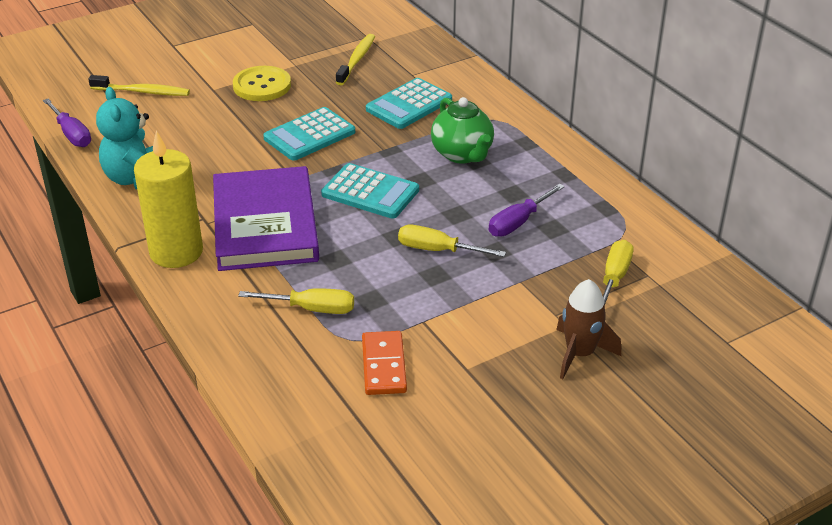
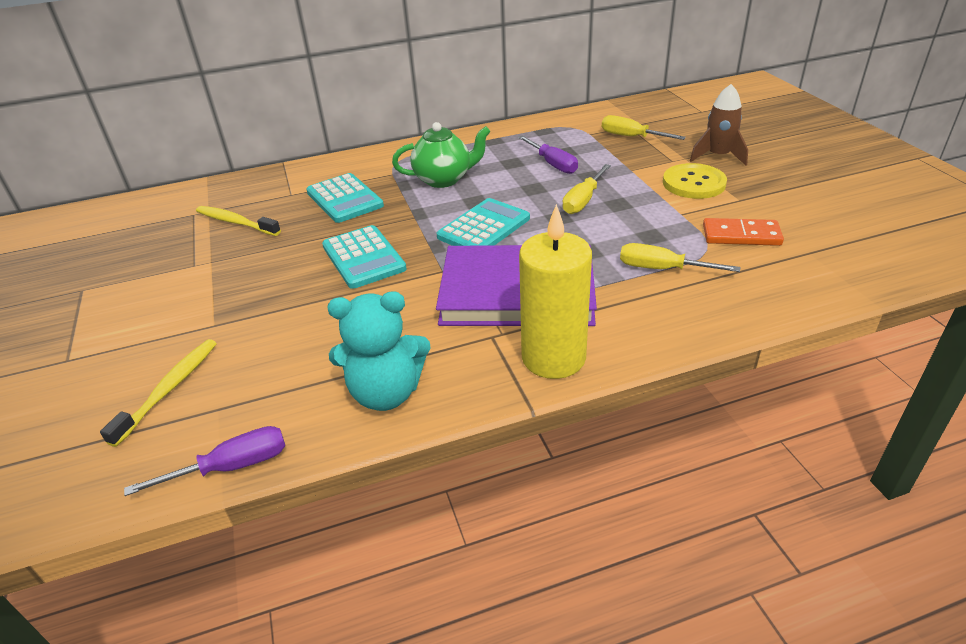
camera: 75 degrees left, 0 degrees up
(262, 85) = (237, 286): yellow button -> yellow button (694, 183)
(311, 309) = (662, 269): yellow screwdriver -> yellow screwdriver turned 90 degrees counterclockwise

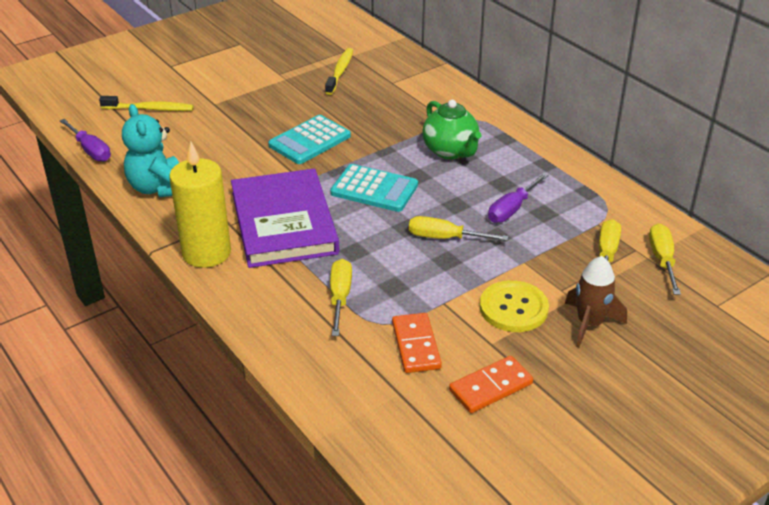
camera: 70 degrees right, 0 degrees up
(344, 199) = (394, 109): turquoise calculator -> none
(644, 119) = (662, 260): none -> yellow screwdriver
(797, 207) = (490, 387): none -> orange domino

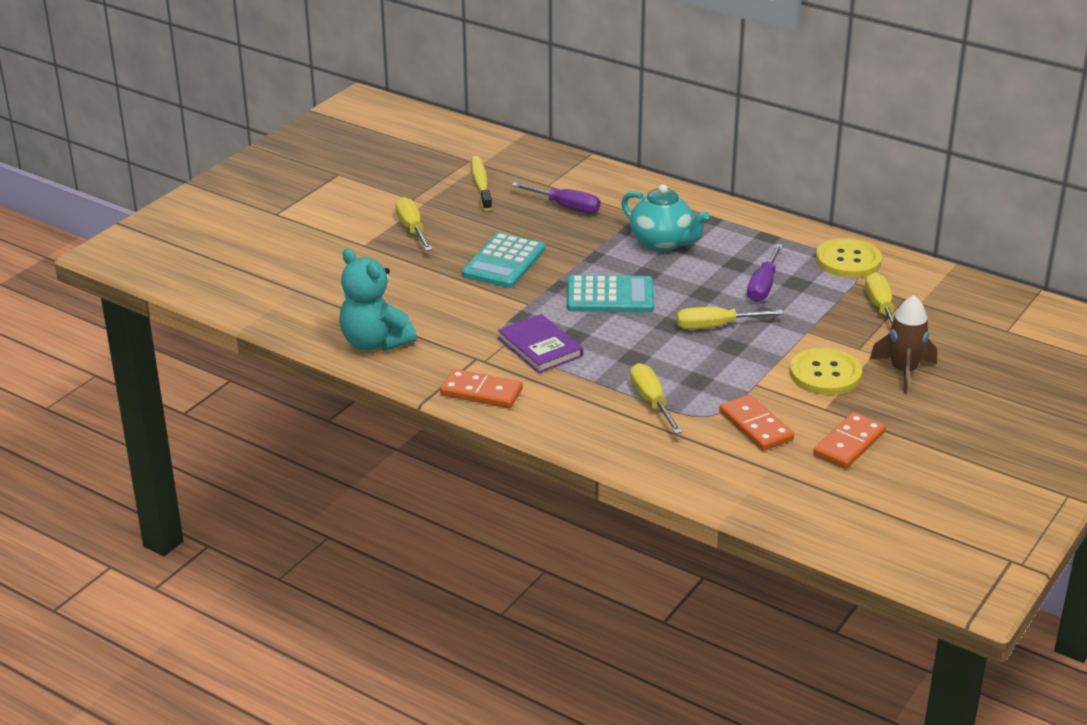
camera: 20 degrees left, 5 degrees down
(90, 150) = (261, 321): purple screwdriver -> purple screwdriver (565, 207)
(149, 109) = (292, 264): yellow toothbrush -> none
(206, 253) = (481, 392): yellow candle -> orange domino
(283, 223) = (540, 347): purple book -> purple book, size x0.54
(451, 151) = (662, 243): green teapot -> turquoise teapot
(604, 201) = (848, 260): none -> yellow button
(662, 260) = (935, 302): yellow screwdriver -> yellow screwdriver (412, 229)

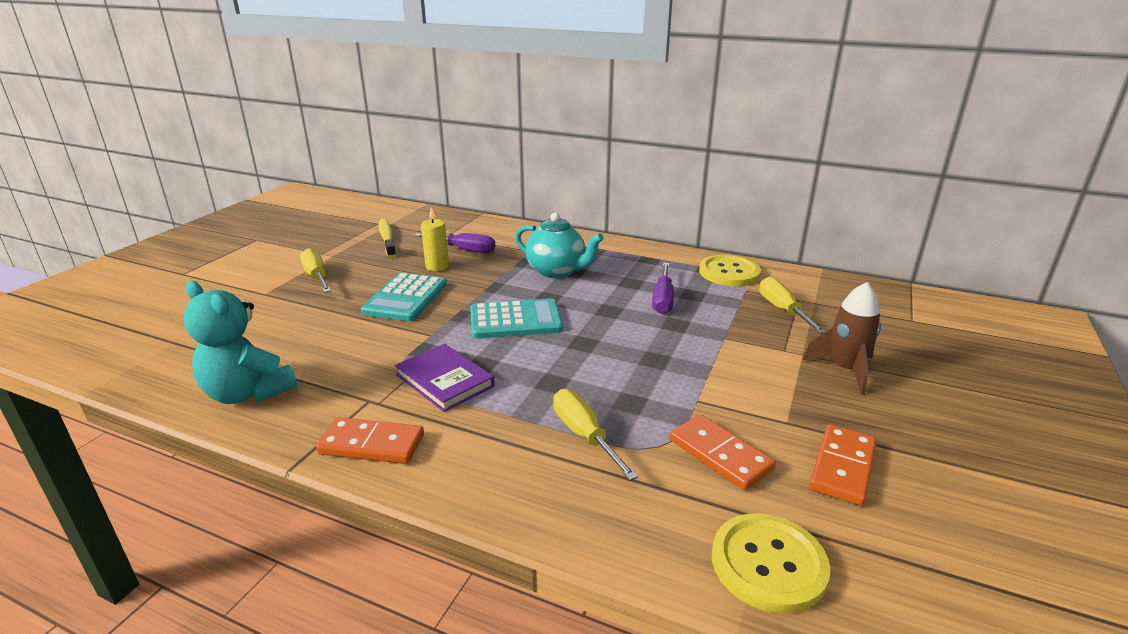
camera: 10 degrees left, 5 degrees down
(536, 226) = (437, 266): none -> yellow candle
(716, 326) = (631, 341): yellow screwdriver -> none
(825, 374) = (766, 381): yellow button -> yellow button (768, 564)

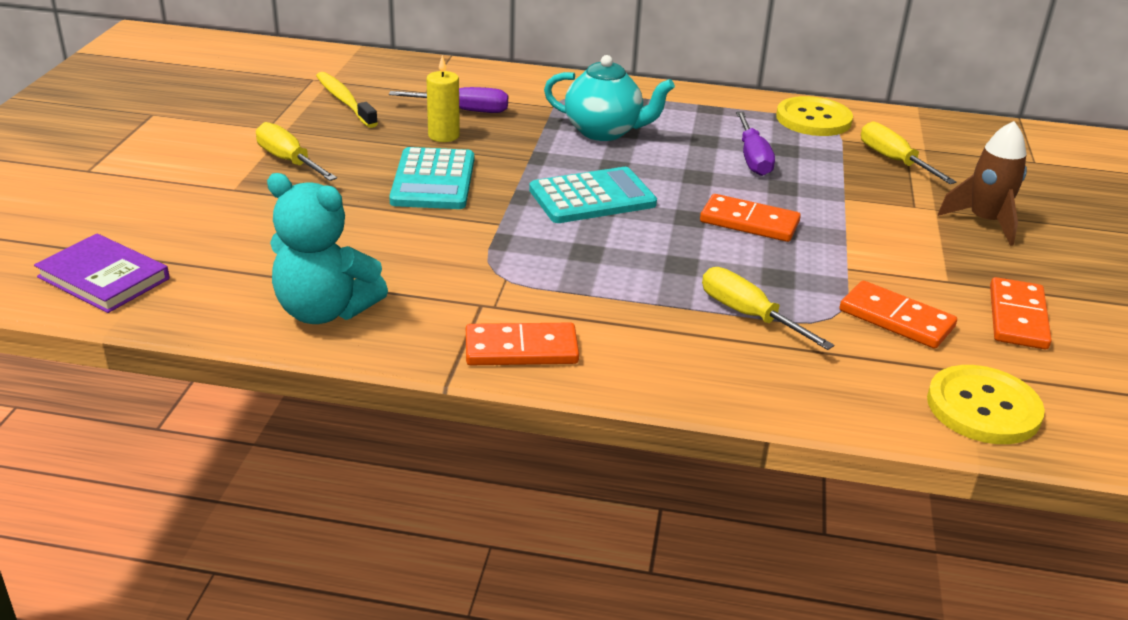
camera: 15 degrees left, 5 degrees up
(444, 380) = (555, 274): purple book -> purple book (103, 278)
(631, 351) = (749, 222): none -> orange domino

